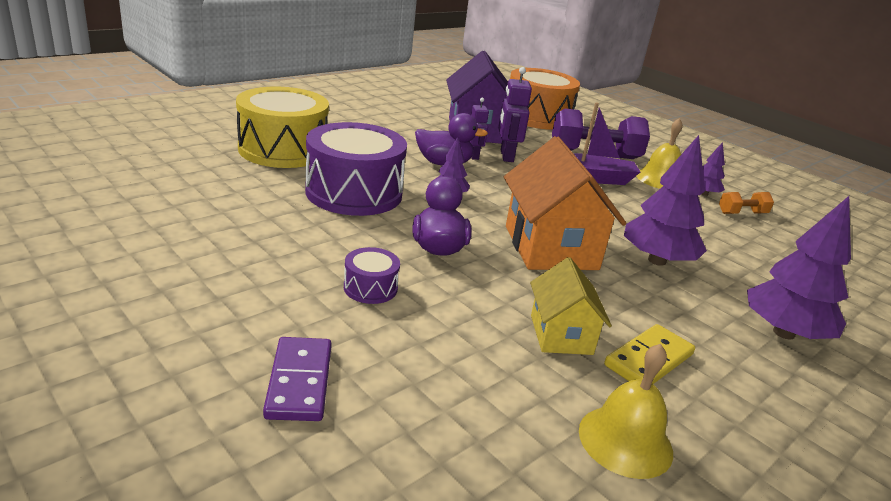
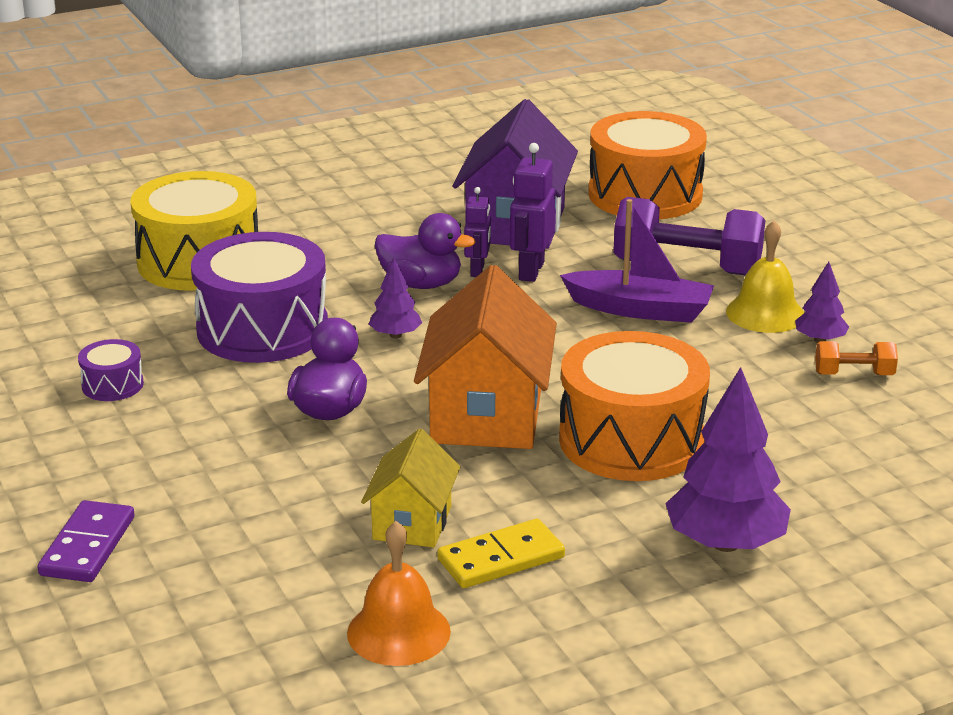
camera: 20 degrees right, 0 degrees up
(370, 288) = (214, 455): purple drum -> purple drum (112, 385)
(625, 441) = (398, 632): yellow bell -> orange bell
(657, 260) = (631, 440): purple tree -> orange drum

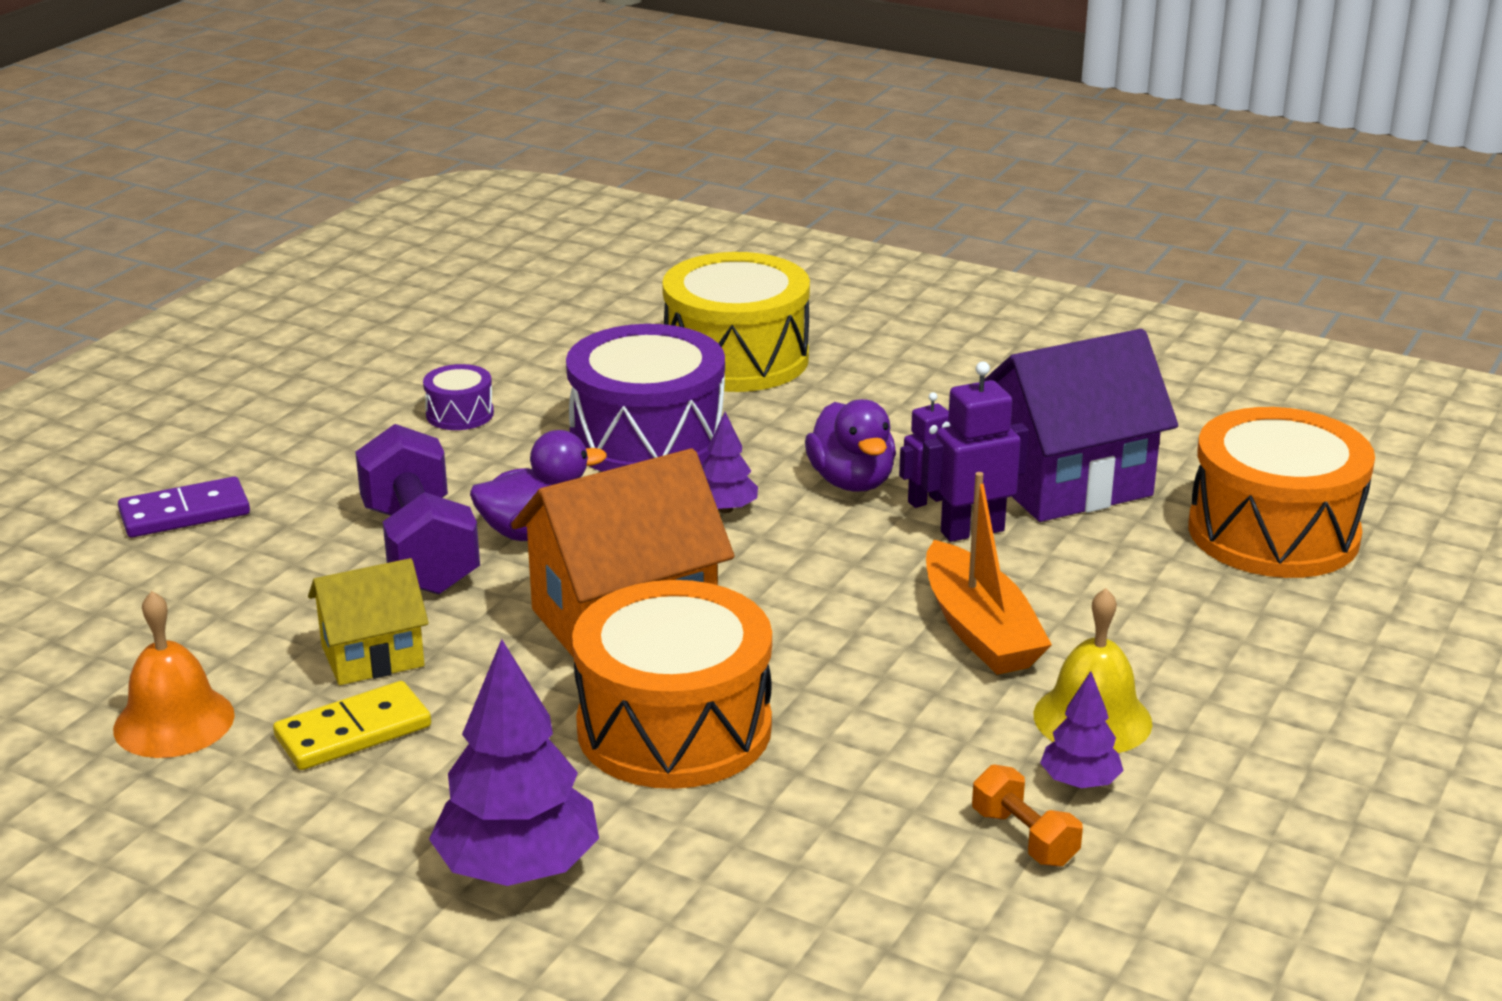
camera: 55 degrees right, 0 degrees up
(501, 559) = (353, 732): yellow domino -> yellow domino turned 60 degrees counterclockwise
(640, 309) = (980, 630): purple boat -> orange boat
(687, 268) = (1128, 625): purple dumbbell -> purple dumbbell (420, 549)

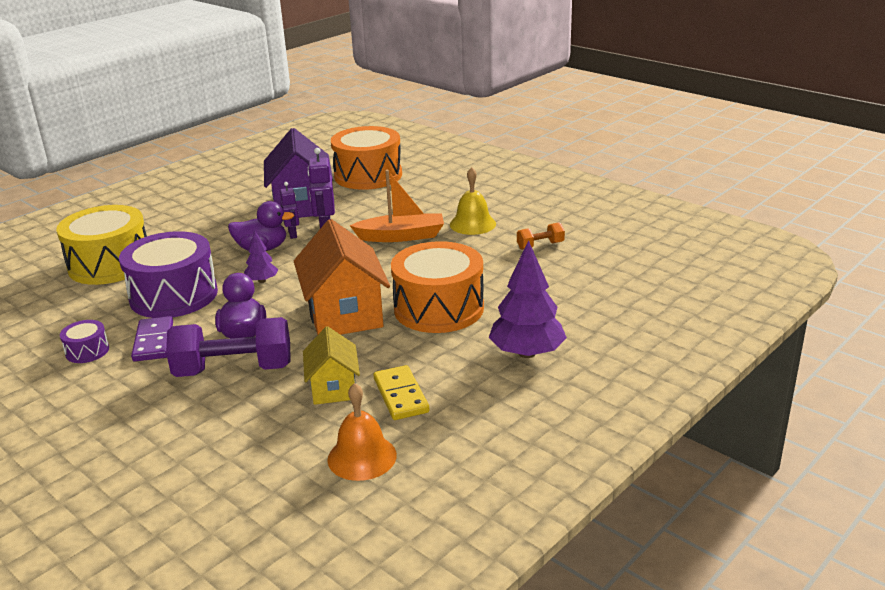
camera: 75 degrees left, 0 degrees up
(185, 513) = (120, 458): purple domino -> purple domino (154, 341)
(1080, 782) = (511, 231): purple tree -> none

